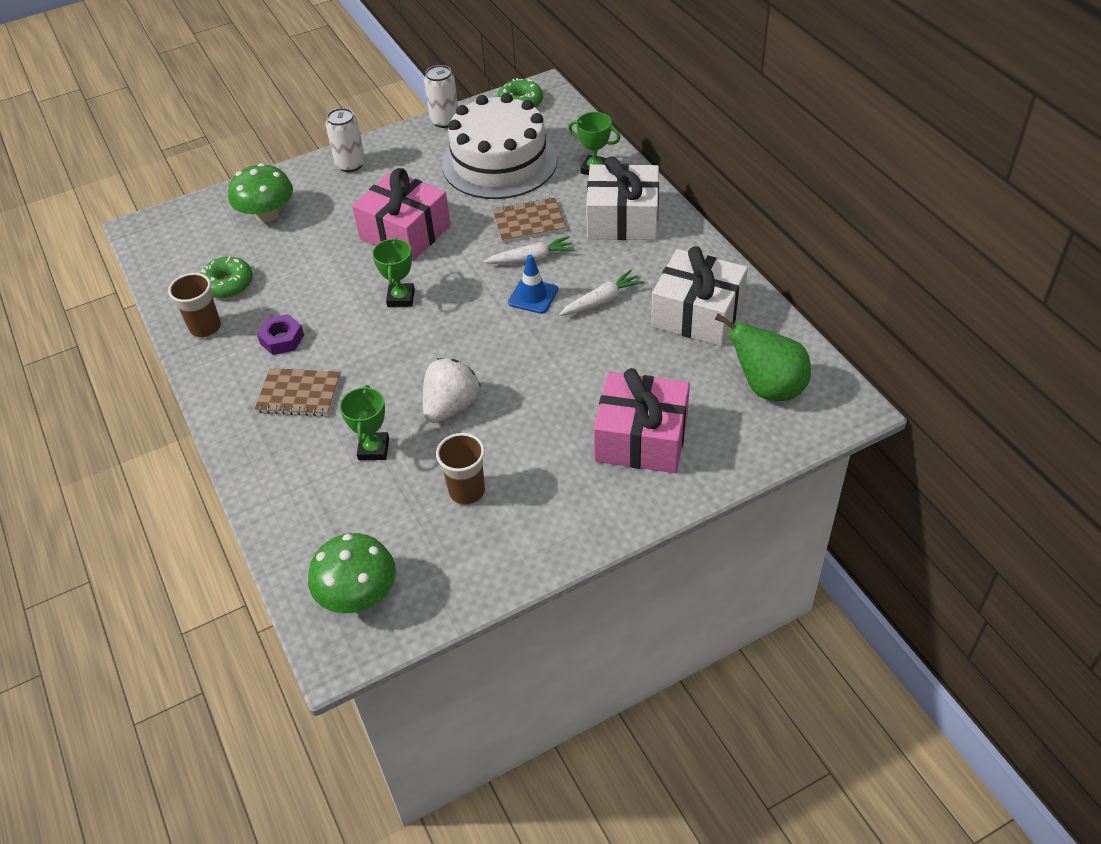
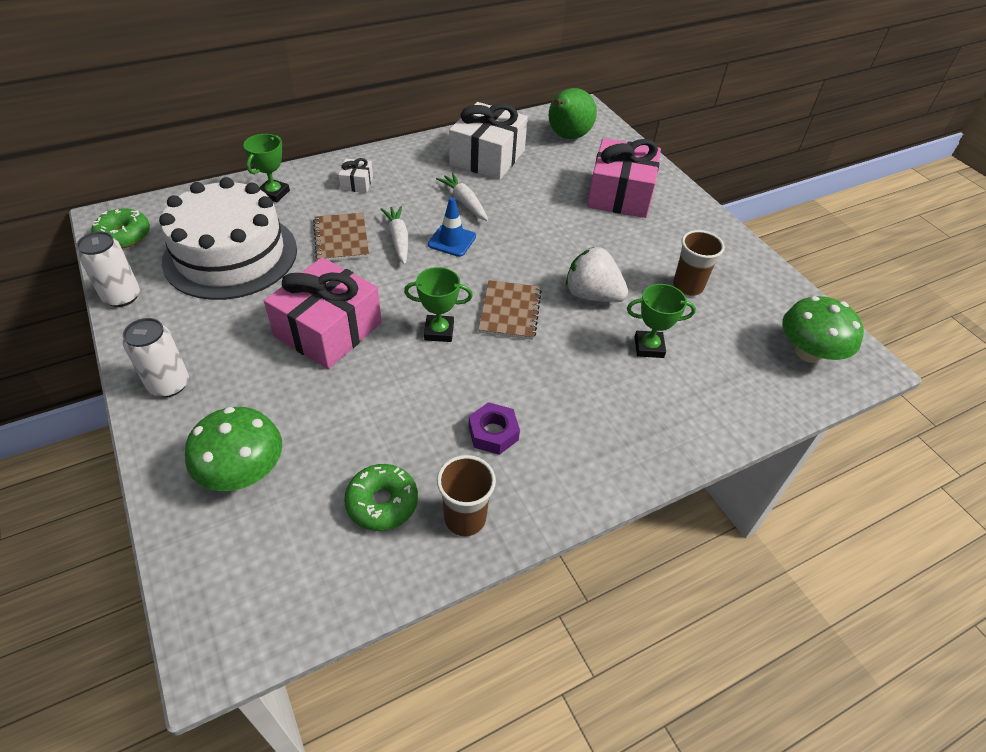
camera: 95 degrees left, 0 degrees up
(299, 394) = (579, 410): brown notebook -> brown notebook (510, 311)
(623, 219) = (357, 183): white gift -> white gift, size x0.45

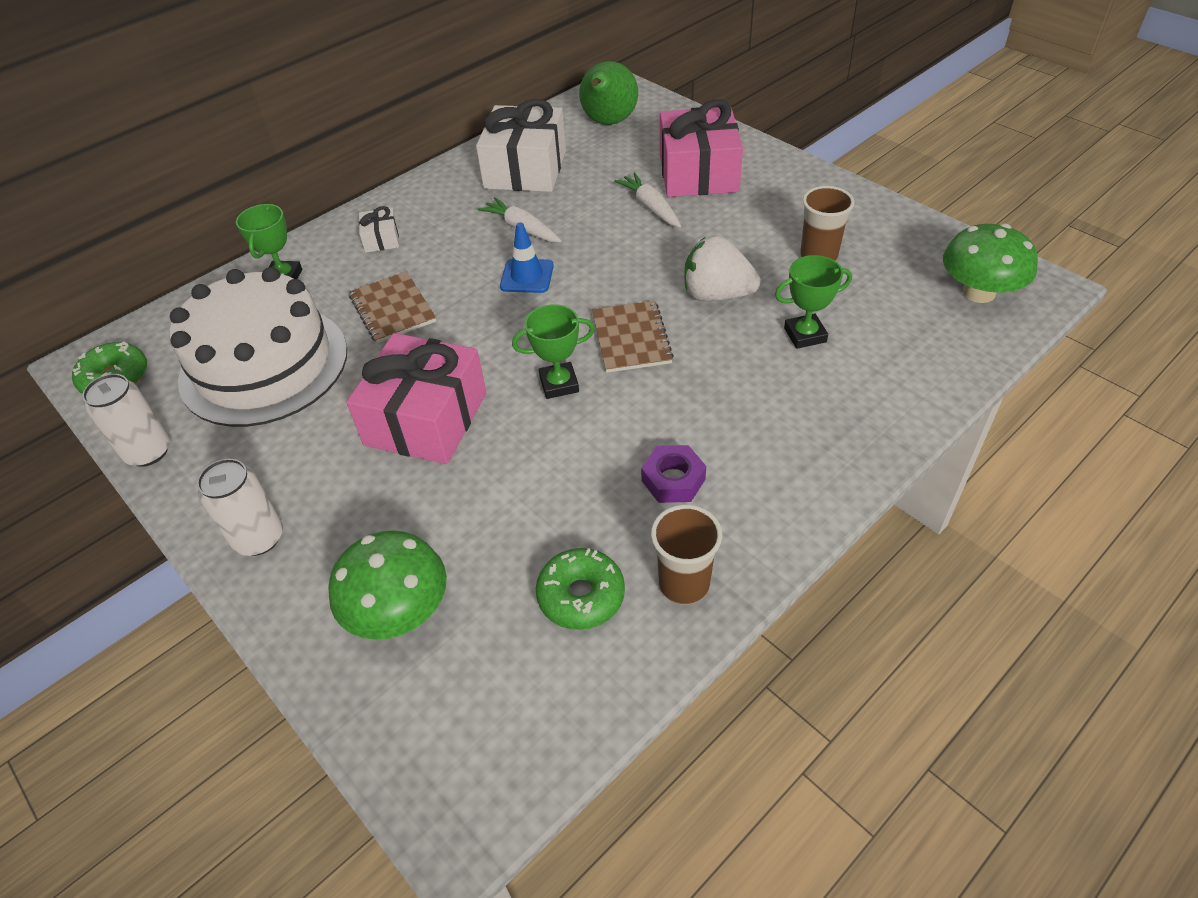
camera: 10 degrees left, 0 degrees up
(398, 239) = (462, 291): white carrot -> white carrot (650, 207)

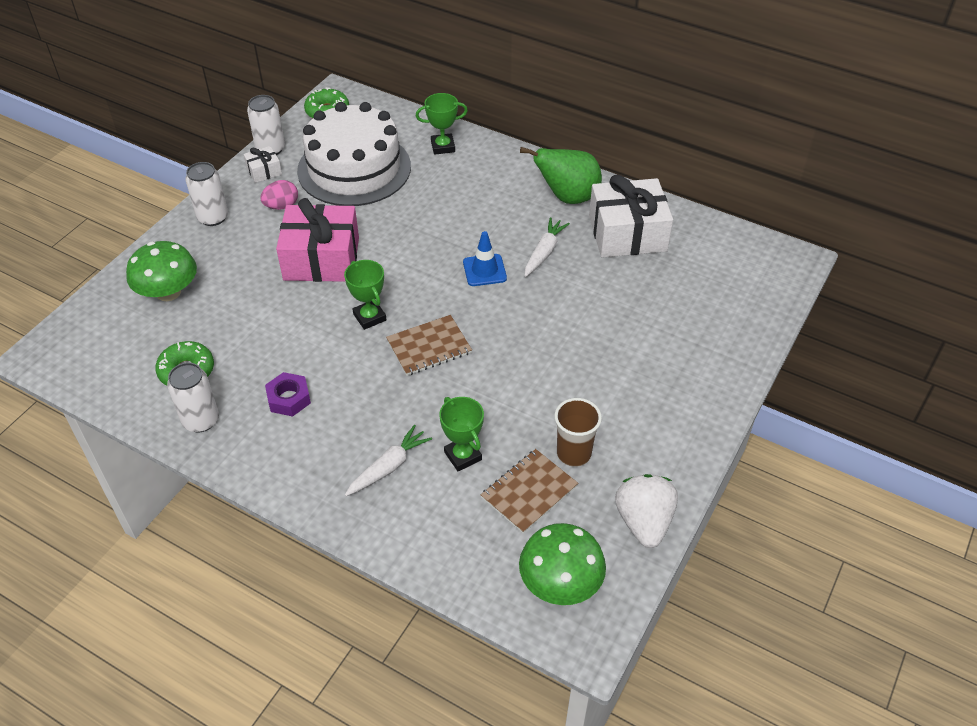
camera: 70 degrees right, 0 degrees up
(289, 451) = (281, 206): none -> pink egg
(381, 239) = (502, 180): white gift -> white gift (264, 171)
(392, 309) = (425, 210): brown notebook -> brown notebook (529, 492)
(608, 123) = (727, 269): green pear -> green pear (567, 197)
(650, 207) = (604, 325): white carrot -> white carrot (389, 467)
(684, 584) = (201, 420): brown cup -> white can
(698, 173) = (671, 348): pink gift -> none
(716, 295) = (497, 390): white strawberry -> white strawberry (643, 522)

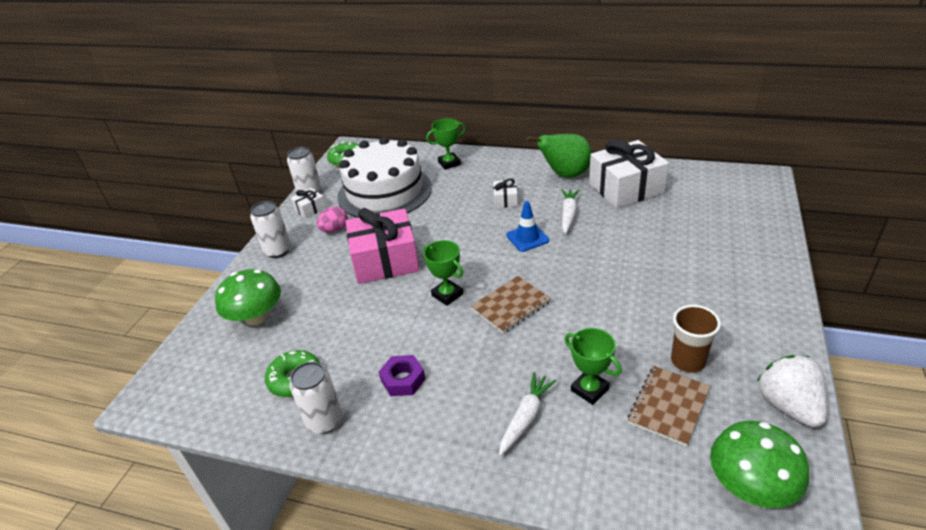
camera: 10 degrees left, 10 degrees down
(484, 215) = (505, 200): none -> white gift

